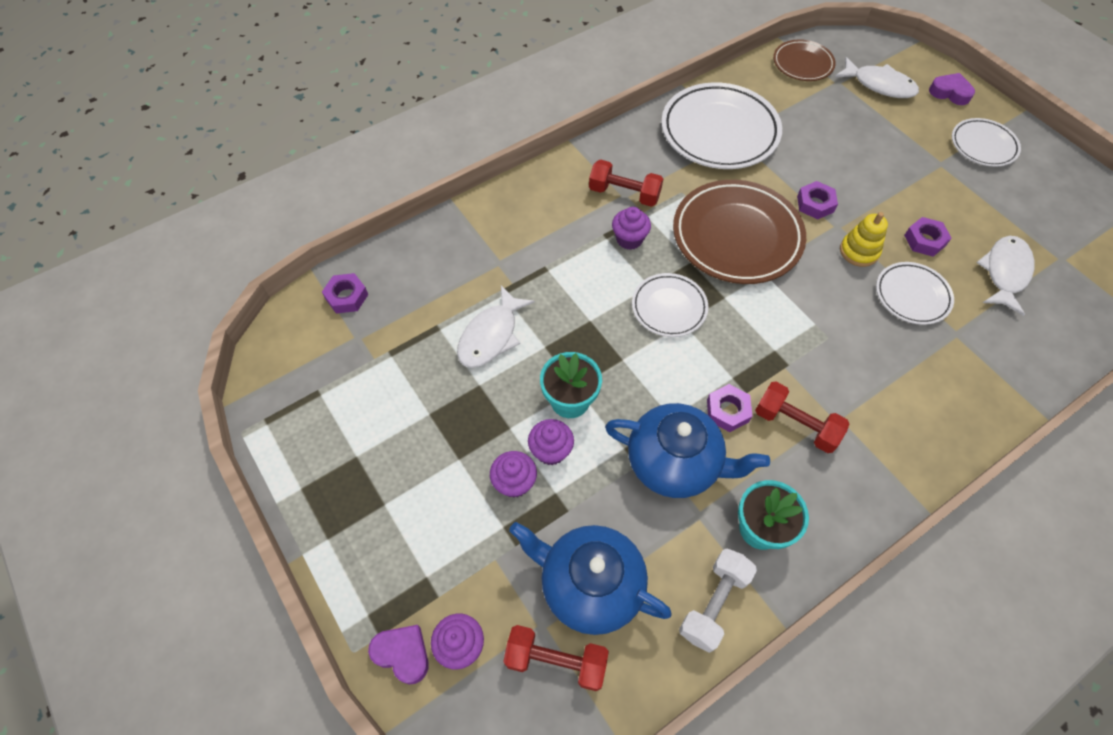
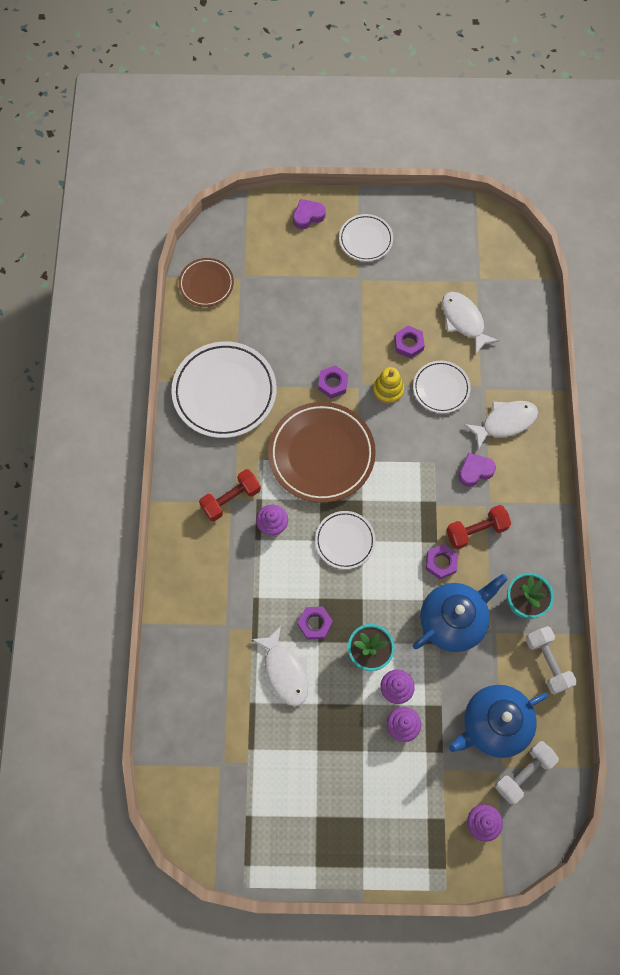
camera: 55 degrees left, 10 degrees up
(347, 297) = (180, 752): purple nut -> purple nut (315, 624)
(402, 654) = (465, 860): purple heart -> purple heart (475, 471)
(556, 660) = (523, 773): red dumbbell -> white dumbbell
(879, 85) = (266, 253): white fish -> white fish (505, 422)

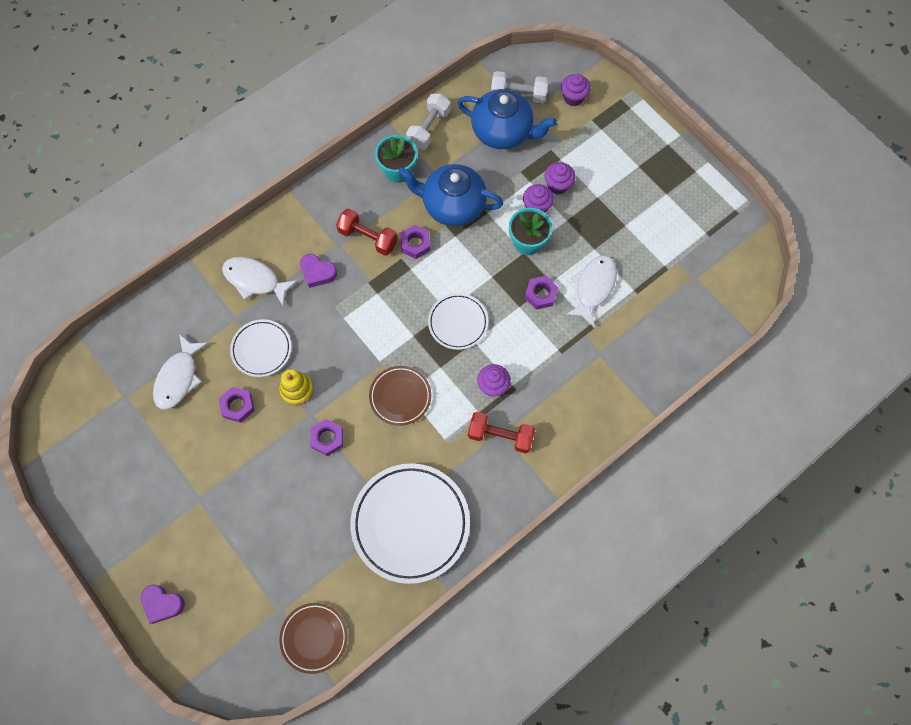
camera: 130 degrees left, 0 degrees up
(321, 454) = (400, 396): brown plate -> brown plate, size x0.55
(365, 240) = (151, 527): white plate -> none

